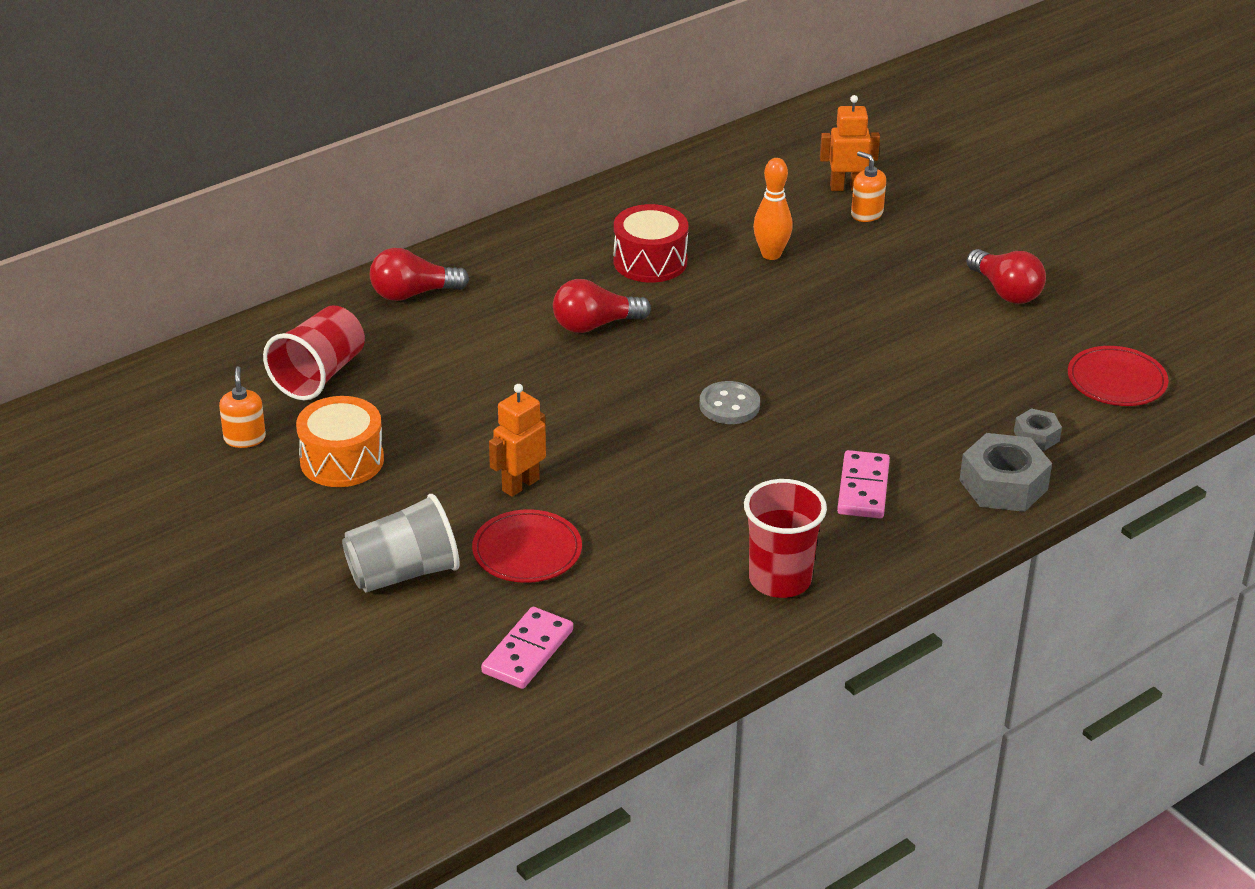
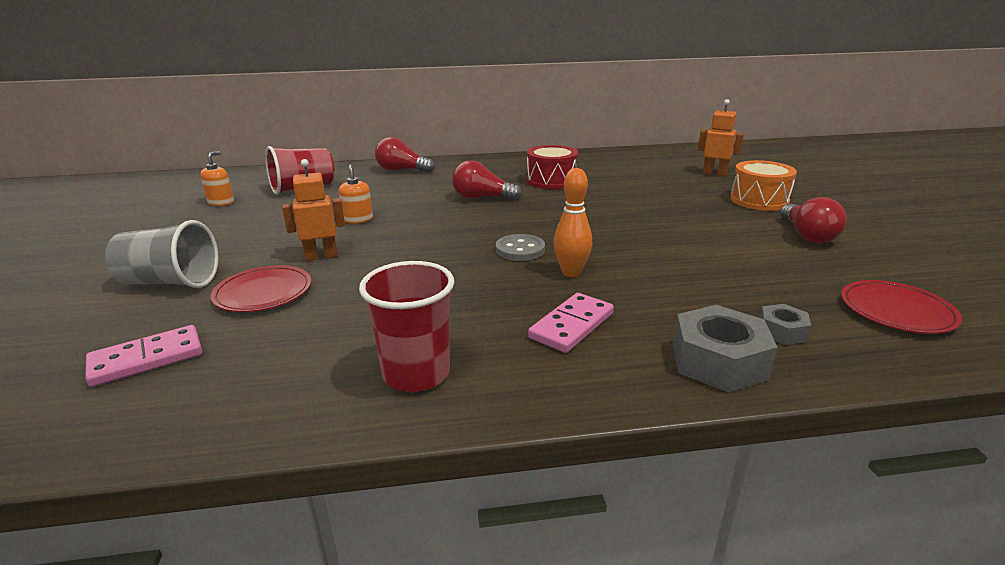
camera: 30 degrees right, 10 degrees down
(342, 460) = (247, 221): orange drum -> orange drum (759, 200)
(771, 254) = (633, 190): orange bowling pin -> orange bowling pin (571, 272)
(866, 214) = (719, 185): orange soap dispenser -> orange soap dispenser (358, 219)

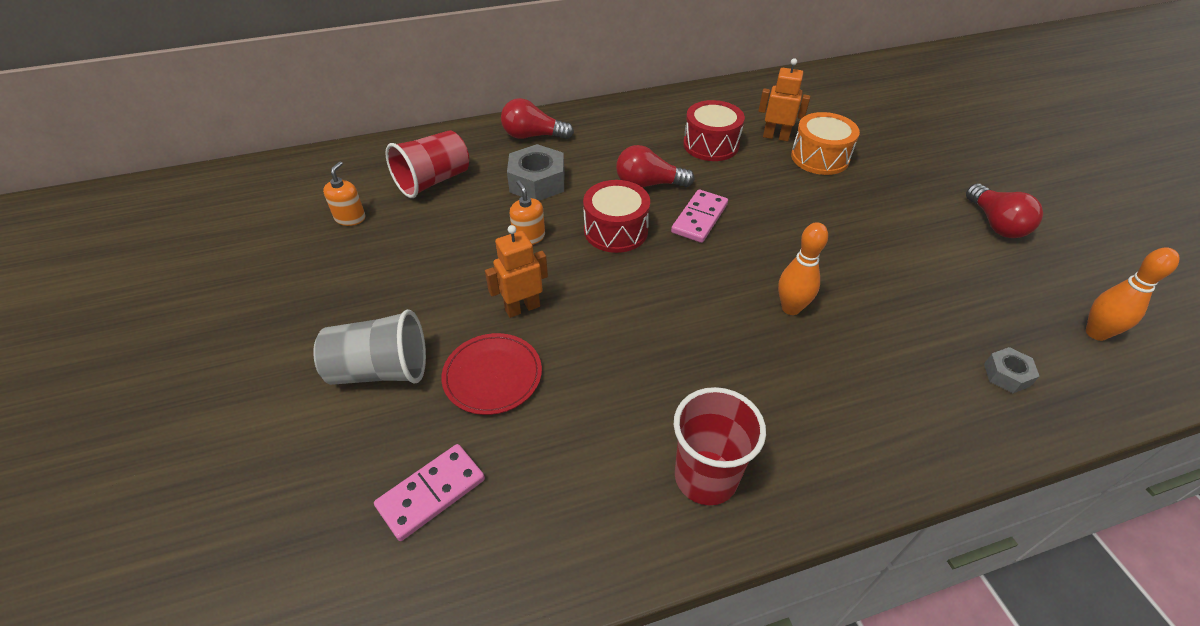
camera: 10 degrees left, 20 degrees up
(436, 220) = (616, 230): none -> red drum
(520, 250) = (726, 275): grey button -> none
(571, 325) = (820, 390): pink domino -> pink domino (699, 218)
(714, 173) = (878, 118): orange robot -> orange robot (776, 136)
(718, 361) = (964, 423): grey nut -> grey nut (537, 182)
(759, 200) = (935, 165): orange drum -> orange drum (819, 157)
(896, 311) = (1096, 333): red plate -> orange bowling pin

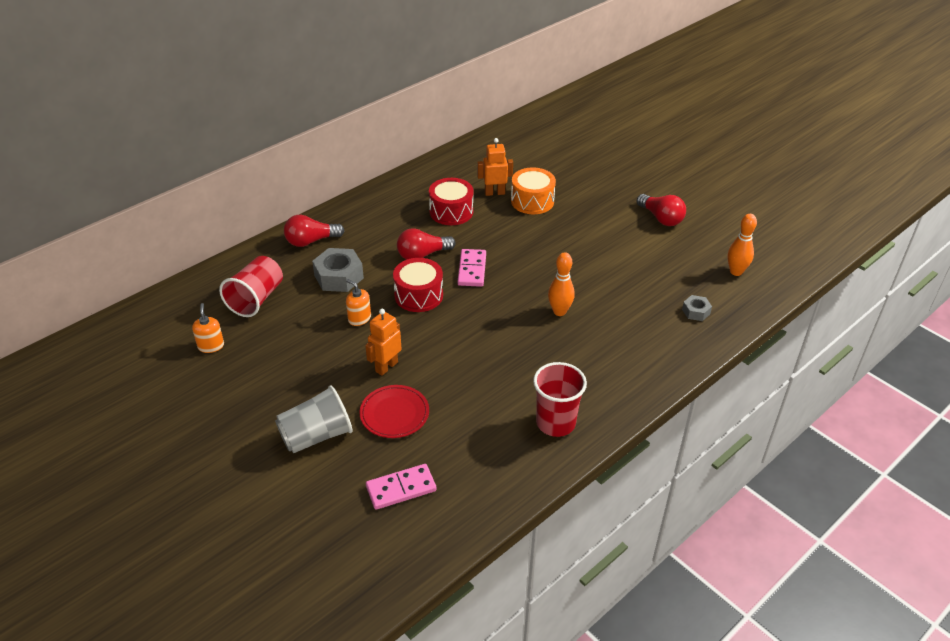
camera: 25 degrees left, 5 degrees down
(431, 493) = (401, 488): pink domino -> pink domino turned 45 degrees clockwise

